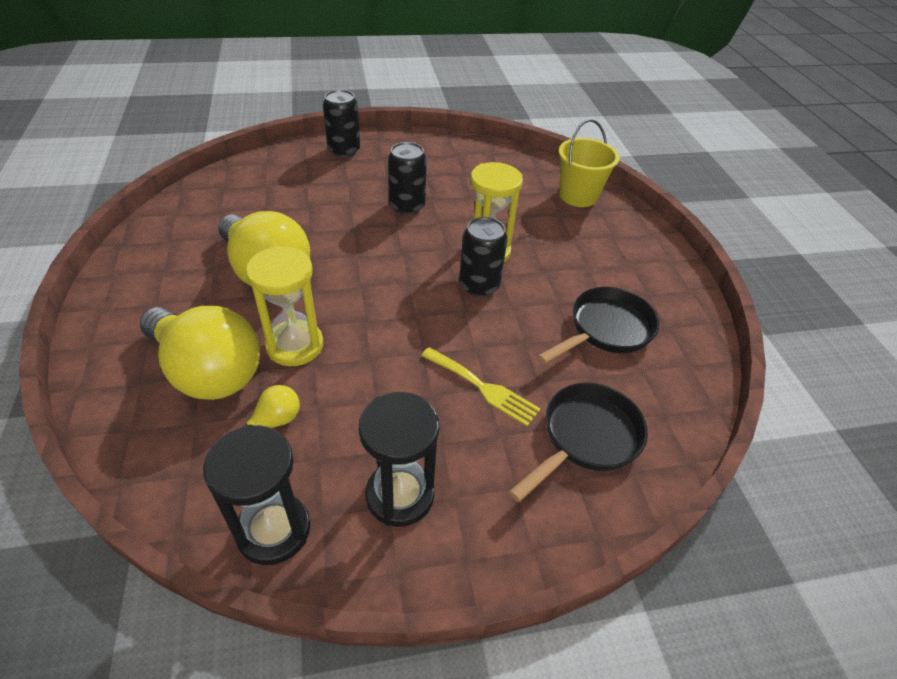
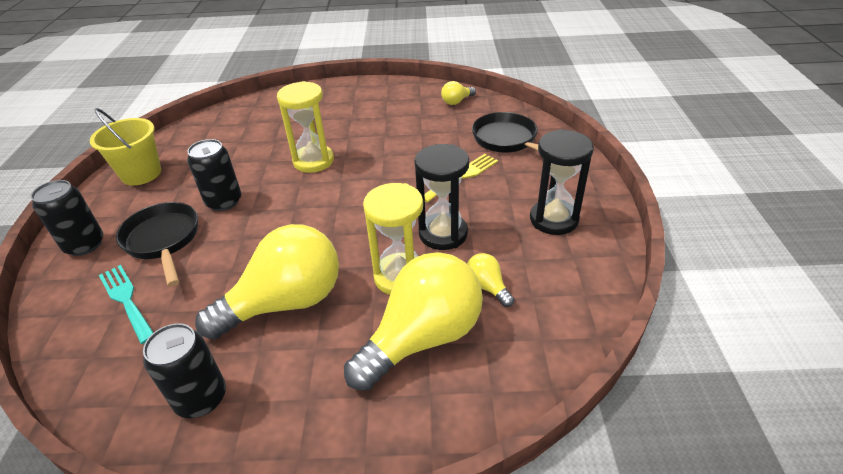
camera: 75 degrees left, 5 degrees down
(273, 530) = (587, 282): black hourglass -> black hourglass (443, 234)
(279, 186) = (126, 300): none -> turquoise fork
(479, 285) = (354, 169): black can -> black can (201, 398)
(578, 196) = (261, 110): yellow bucket -> yellow bucket (141, 174)
(606, 329) = (417, 120): black pan -> black pan (163, 241)
(676, 370) = (456, 101): none -> yellow light bulb

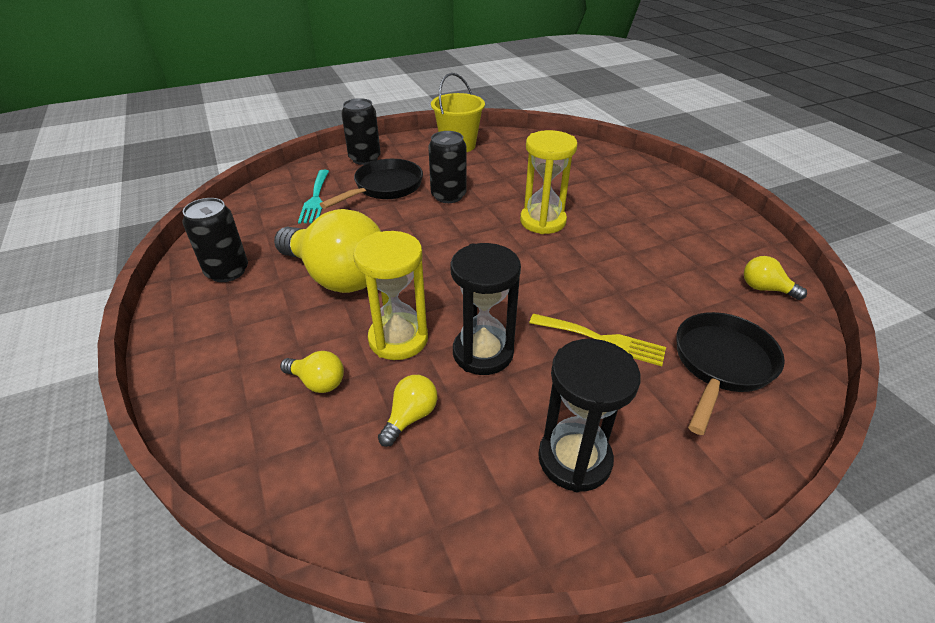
camera: 65 degrees right, 0 degrees up
(126, 300) = (315, 199): turquoise fork -> turquoise fork turned 150 degrees clockwise
(422, 338) = (318, 382): yellow light bulb -> yellow light bulb, size x0.43

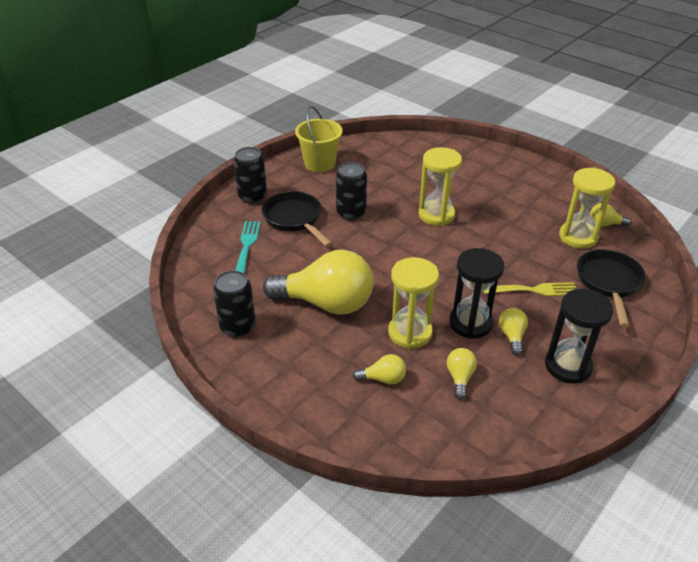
camera: 25 degrees left, 0 degrees up
(315, 199) = (247, 245): turquoise fork -> turquoise fork turned 150 degrees counterclockwise
(385, 188) = (294, 219): black pan -> black pan turned 45 degrees counterclockwise
(524, 388) = (512, 336): none -> yellow light bulb
(713, 293) = (578, 237): none -> yellow hourglass

